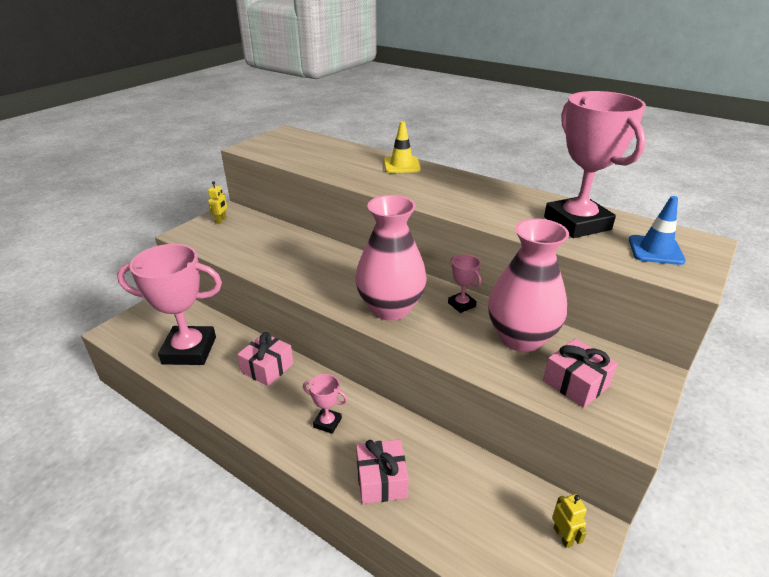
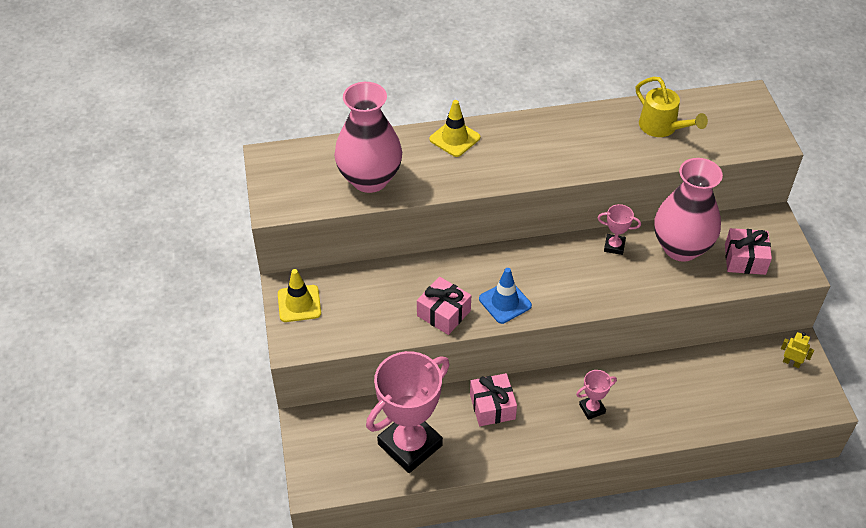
camera: 45 degrees left, 15 degrees up
(221, 220) = (299, 304): yellow robot -> yellow traffic cone
(381, 480) = (671, 415): pink gift -> pink gift (443, 313)
(390, 308) = (574, 287): pink vase -> pink vase (370, 179)
(577, 223) = (662, 128): pink trophy -> yellow watering can
(655, 250) = (732, 125): blue traffic cone -> blue traffic cone (505, 302)

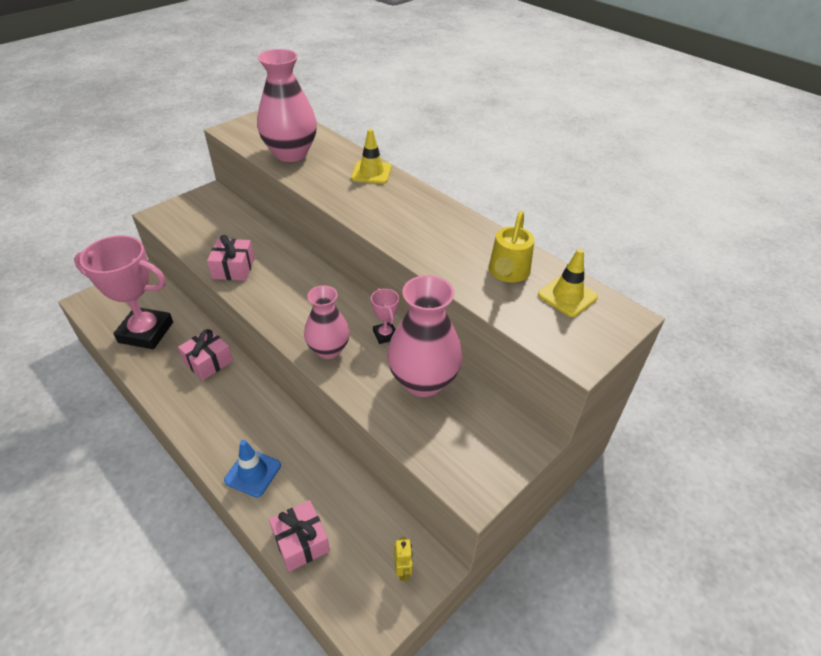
camera: 55 degrees right, 5 degrees down
(299, 304) = (198, 203): yellow traffic cone -> yellow traffic cone (567, 296)
(505, 302) = (268, 295): blue traffic cone -> blue traffic cone (253, 473)
(592, 409) = (241, 425): pink trophy -> none
(607, 289) = (328, 349): none -> pink vase
(745, 259) = (450, 437): pink gift -> pink gift (301, 542)

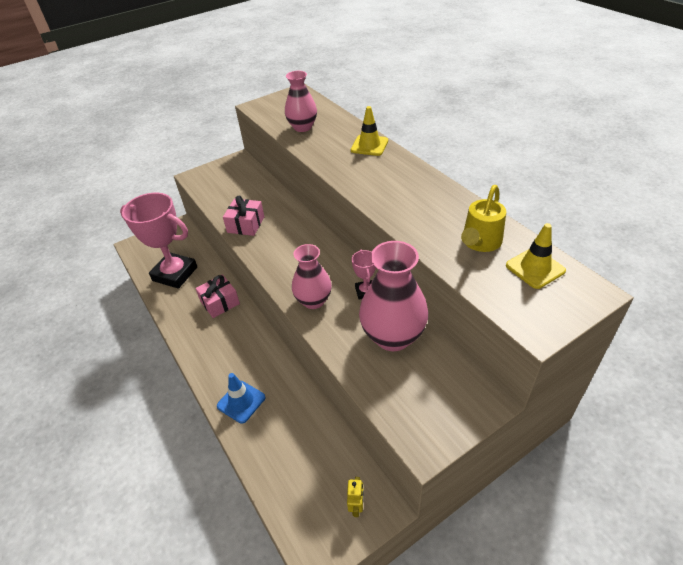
camera: 15 degrees right, 0 degrees up
(291, 153) = (302, 127): pink vase -> pink vase, size x0.64
(301, 542) = (272, 467): pink gift -> none

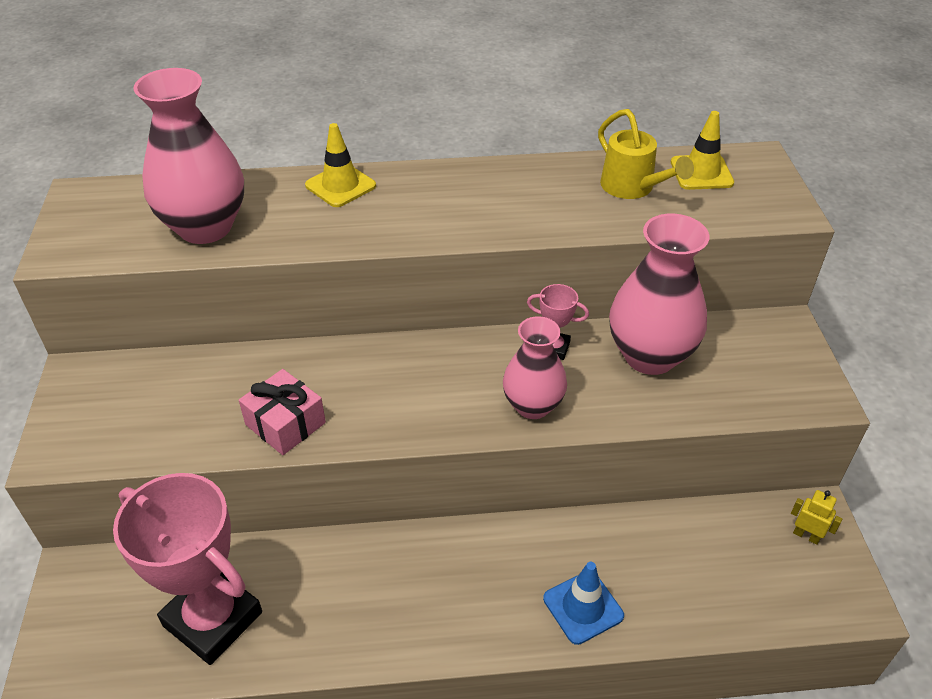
camera: 65 degrees left, 0 degrees up
(175, 274) = (213, 619): pink trophy -> pink trophy turned 75 degrees clockwise
(220, 302) = (350, 568): pink gift -> none
(302, 127) = (205, 227): pink vase -> pink vase, size x1.56

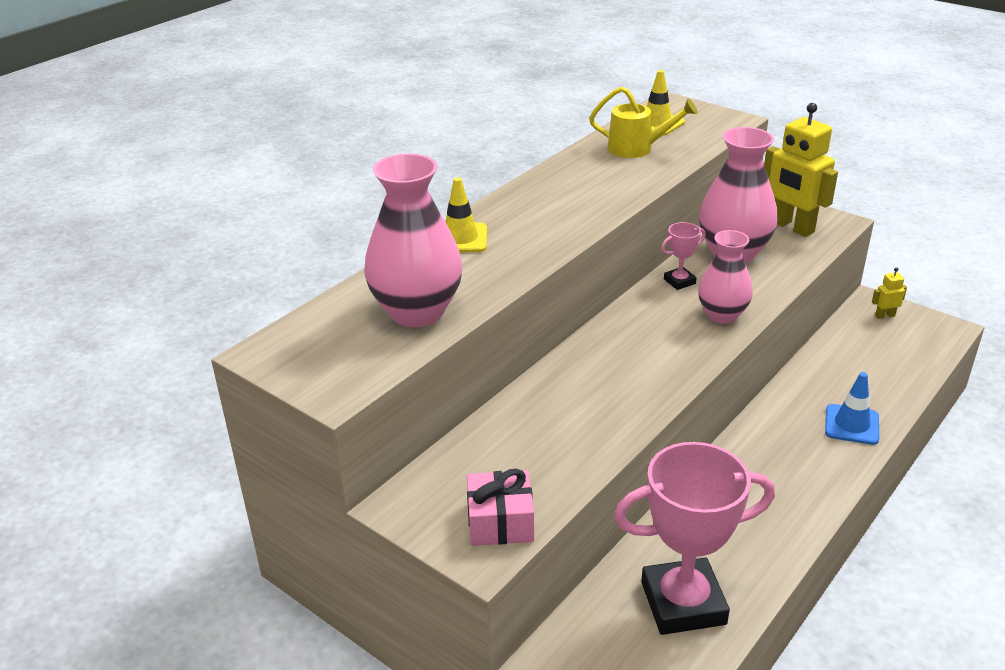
camera: 45 degrees left, 10 degrees down
(285, 424) = (606, 422): pink gift -> pink gift (500, 522)
(758, 369) = (792, 227): none -> yellow robot

